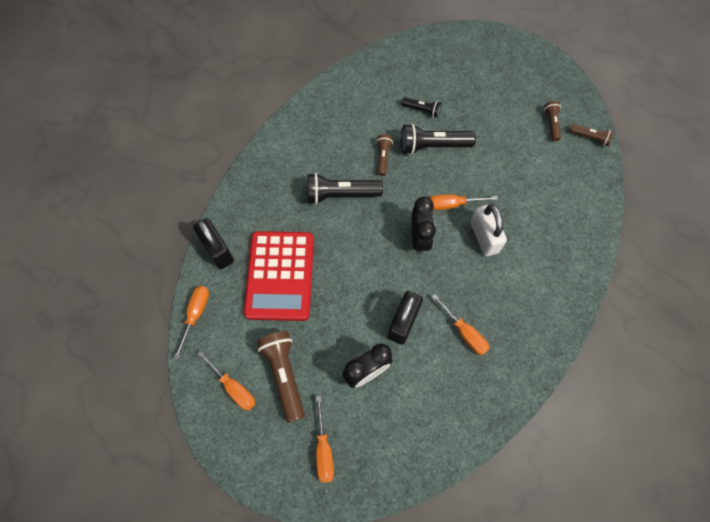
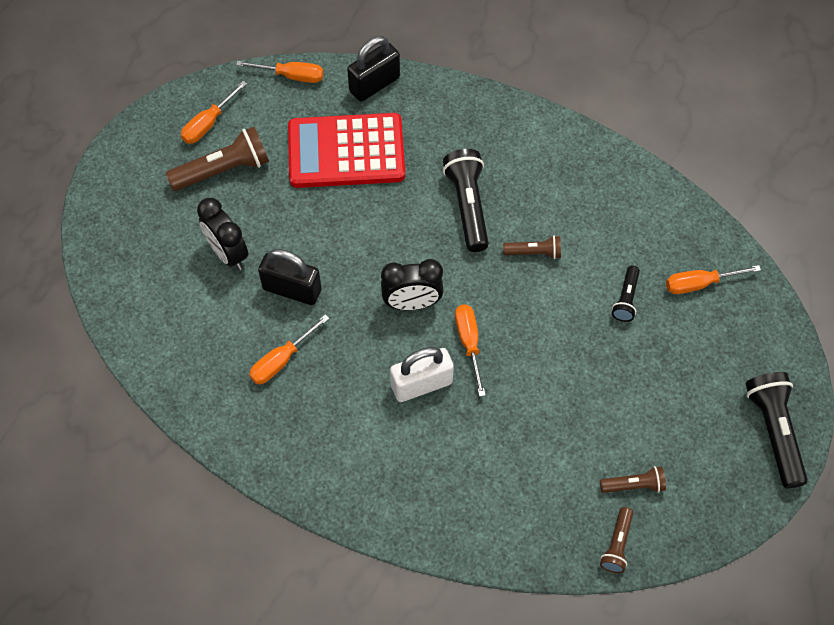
camera: 85 degrees right, 5 degrees down
(323, 449) = (140, 217): orange screwdriver -> orange screwdriver (699, 284)
(433, 146) = (564, 315): black flashlight -> black flashlight (774, 432)

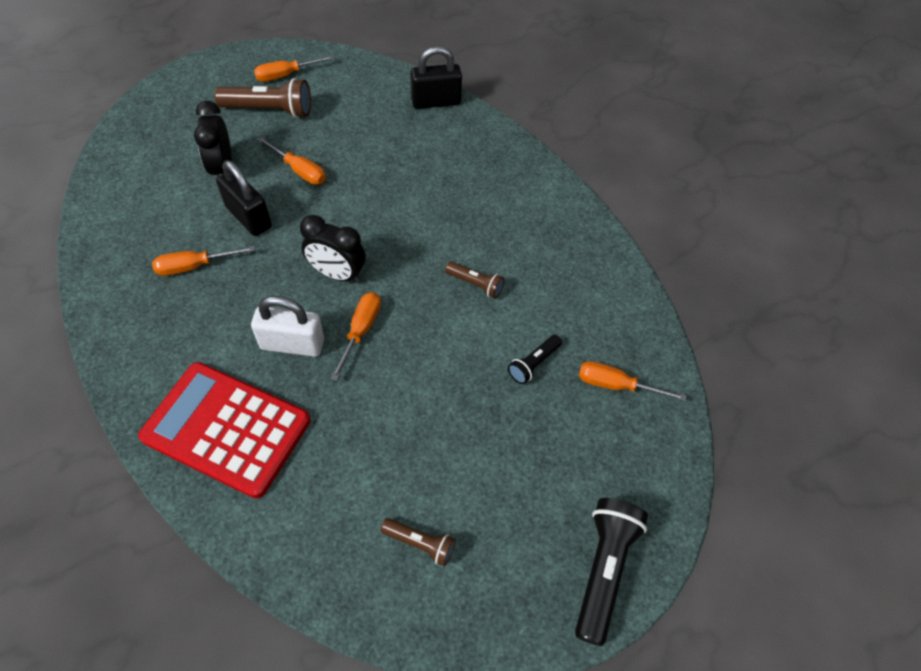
camera: 25 degrees right, 5 degrees down
(291, 76) = (375, 70): orange screwdriver -> orange screwdriver (299, 171)
(346, 152) = (375, 138): red calculator -> red calculator (227, 429)
(468, 206) = (444, 221): black flashlight -> none
(617, 544) = (360, 595): brown flashlight -> none

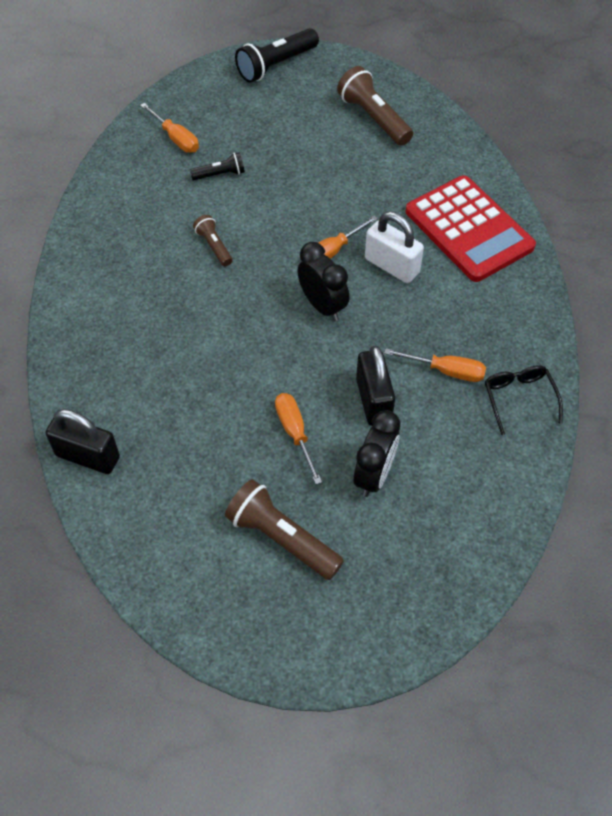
camera: 145 degrees left, 0 degrees up
(118, 271) = (519, 398): none -> black glasses
(286, 75) = (231, 591): orange screwdriver -> none
(420, 543) = (374, 118): brown flashlight -> brown flashlight, size x1.80

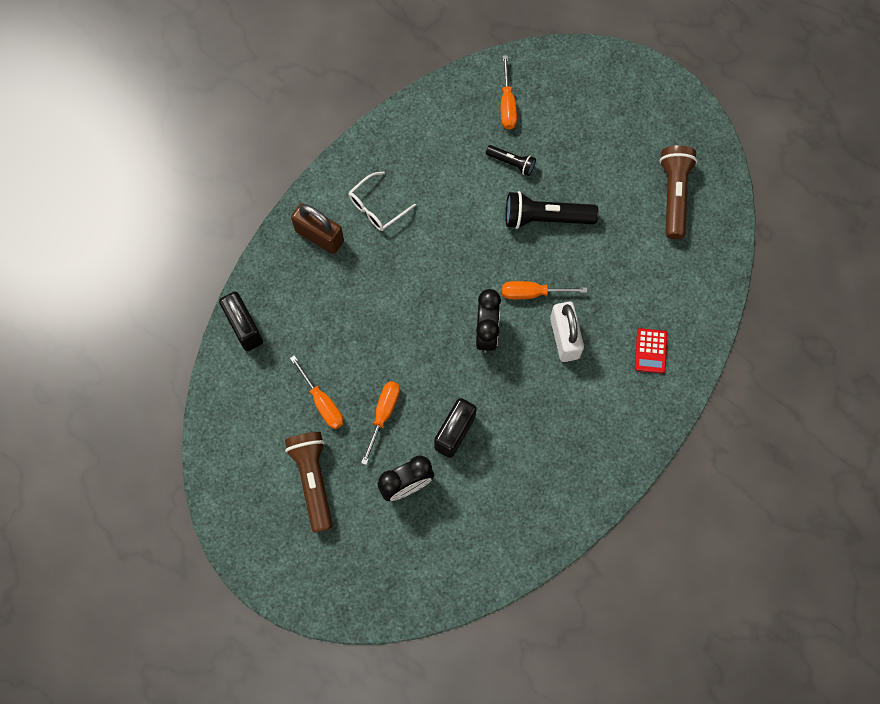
camera: 40 degrees right, 15 degrees up
(95, 333) = (319, 236): none -> brown padlock
(130, 277) = (377, 207): none -> white glasses
(214, 246) = (454, 224): brown flashlight -> none
(276, 65) = (644, 86): black flashlight -> black flashlight (546, 218)
(446, 371) = (524, 450): orange screwdriver -> orange screwdriver (322, 402)
(469, 229) = (650, 351): red calculator -> red calculator, size x0.41
(519, 398) = (553, 510): black glasses -> none

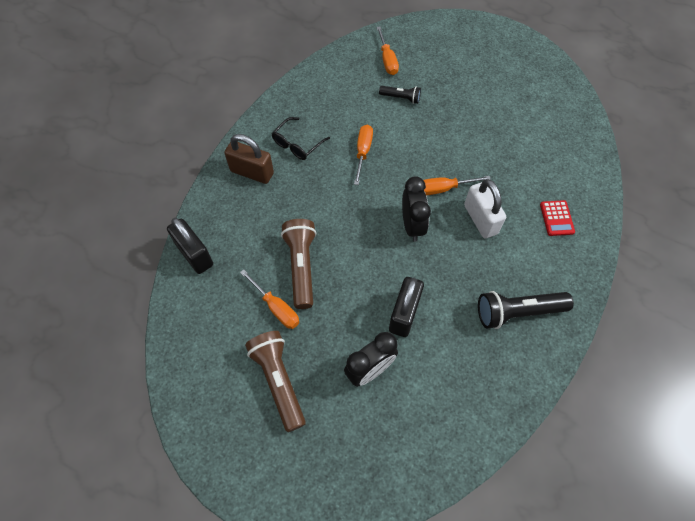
camera: 10 degrees left, 10 degrees down
(377, 207) = (297, 144): white glasses -> black glasses
(383, 414) = (335, 309): orange screwdriver -> orange screwdriver (363, 152)
(546, 218) = (439, 132): black flashlight -> black flashlight (518, 312)
(674, 195) = (536, 102): brown flashlight -> brown flashlight (301, 267)

